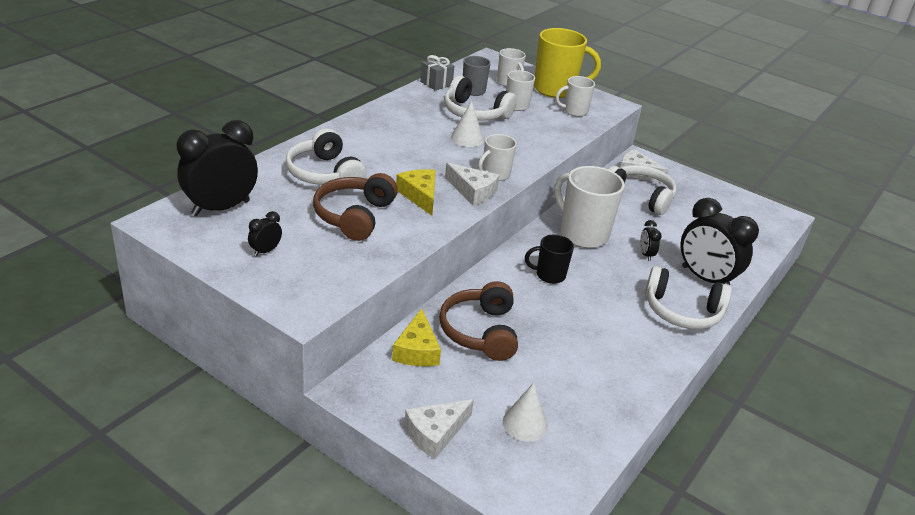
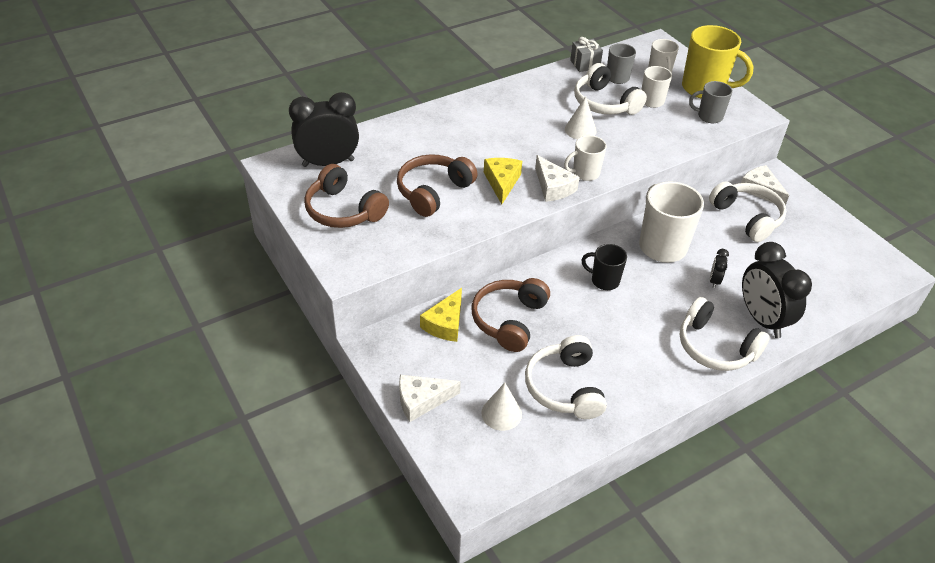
camera: 25 degrees right, 10 degrees up
(265, 251) = (343, 210): black clock -> brown headphones
(325, 174) = (430, 145): white headphones -> white headphones (564, 387)
(574, 111) = (709, 116): white mug -> grey mug

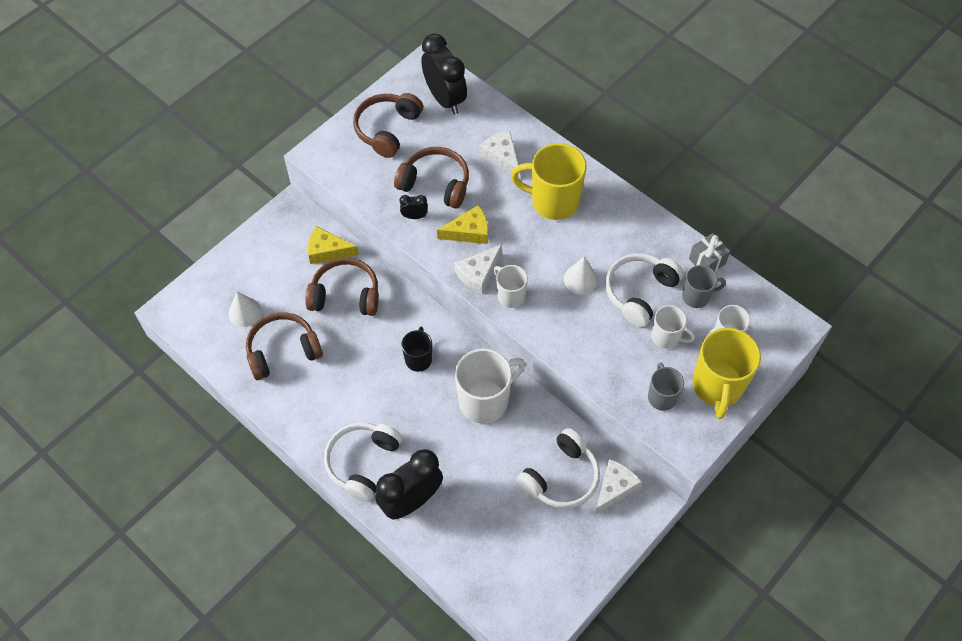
camera: 75 degrees right, 15 degrees up
(421, 400) = (243, 256): white cheese -> white cheese (501, 157)
(489, 125) = (553, 201): none -> yellow mug
(564, 387) = (283, 351): white headphones -> brown headphones
(714, 281) = (451, 454): black clock -> black clock (414, 216)

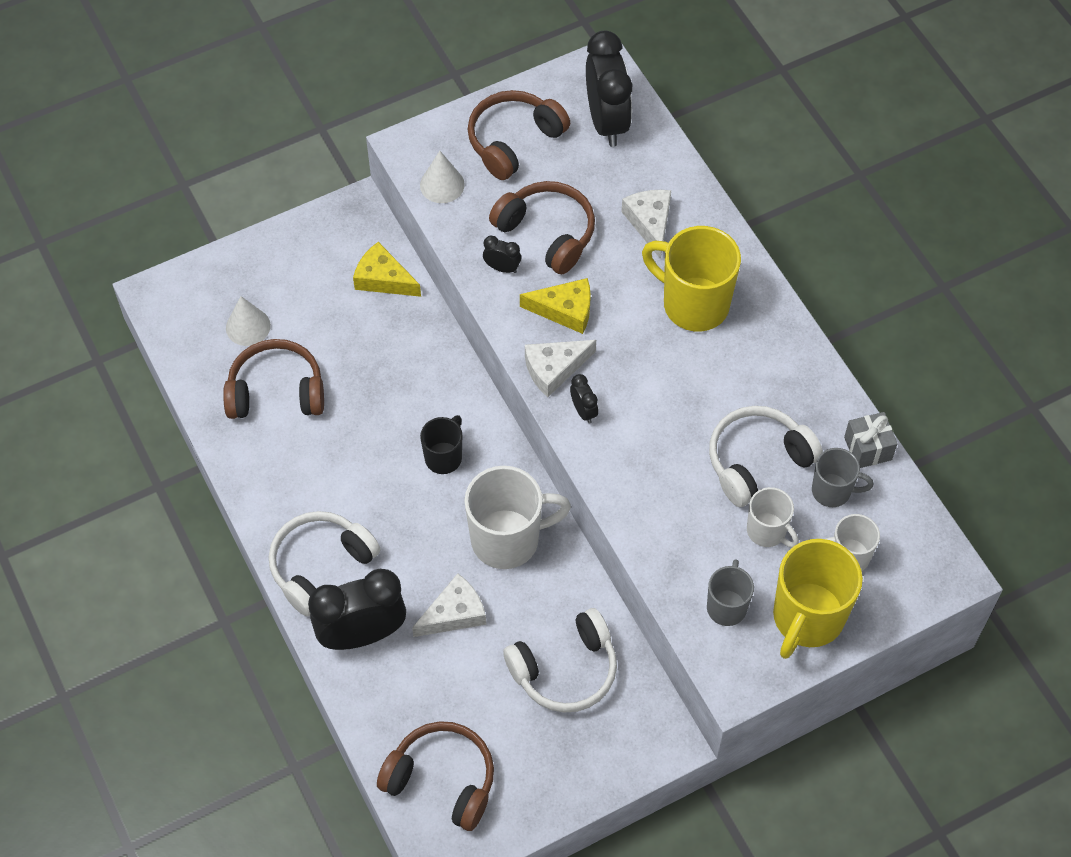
camera: 20 degrees right, 0 degrees up
(345, 295) = (383, 344): brown headphones -> brown headphones (442, 780)
(510, 296) = (583, 411): white mug -> black clock
(580, 279) = (686, 418): white cone -> white cone (442, 185)
(614, 488) = (629, 707): white cheese -> white cheese (454, 613)

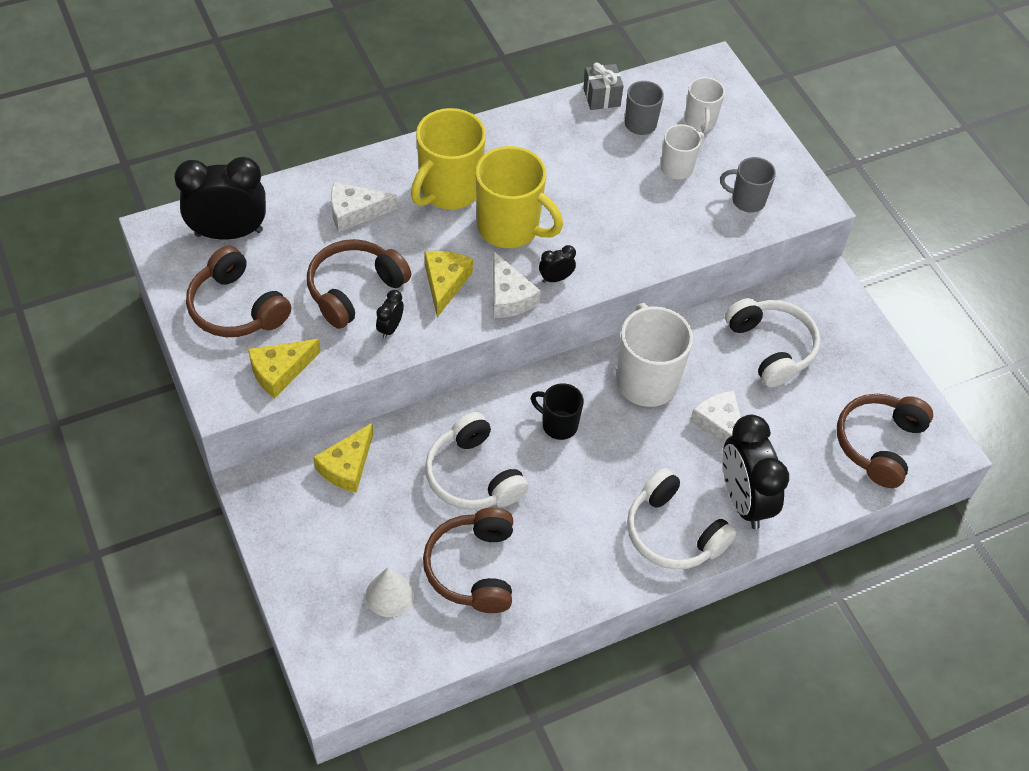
camera: 90 degrees left, 5 degrees down
(442, 185) = (280, 371): white cone -> yellow cheese
(757, 461) = (611, 166): white headphones -> white headphones (473, 476)
(807, 618) = (755, 153): yellow mug -> yellow mug (510, 228)

